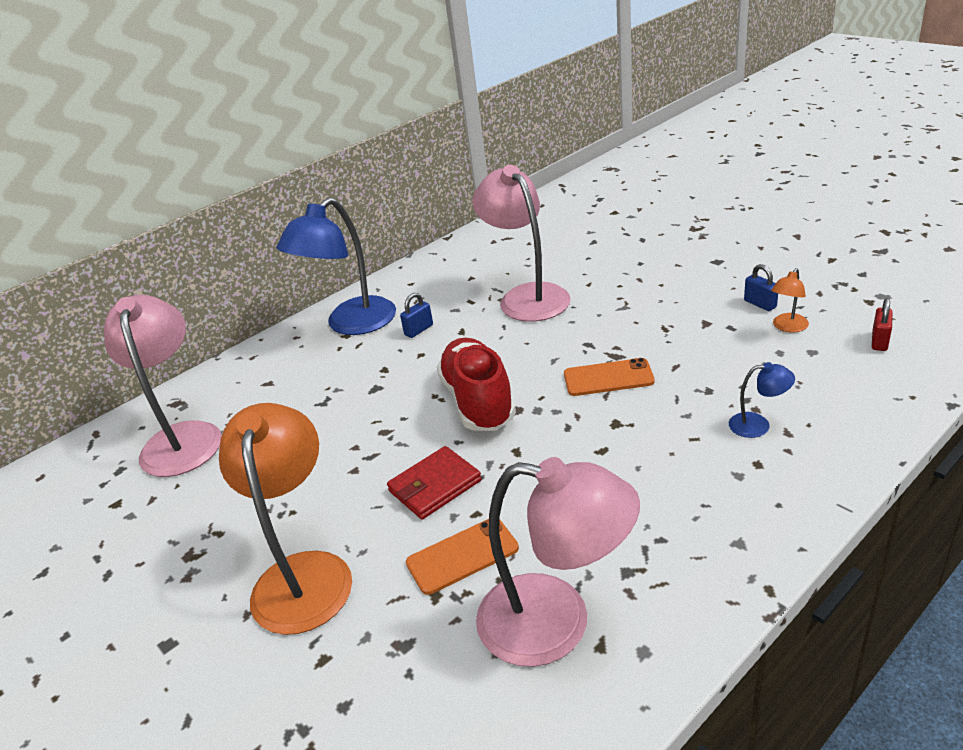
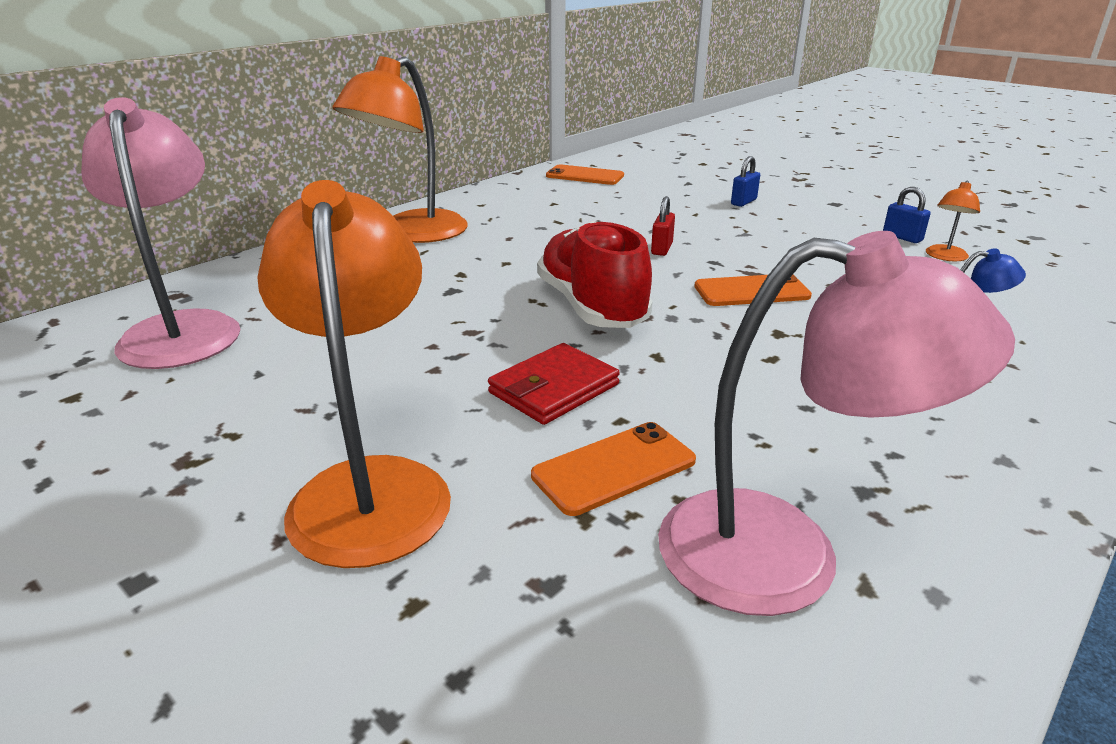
camera: 10 degrees left, 5 degrees down
(351, 324) = (412, 234): blue lamp -> orange lamp
(419, 330) = (499, 242): blue padlock -> blue padlock (743, 202)
(504, 238) = (585, 176): none -> orange phone
(527, 296) = (625, 220): pink lamp -> none
(879, 341) = (1058, 272): red padlock -> red padlock (662, 249)

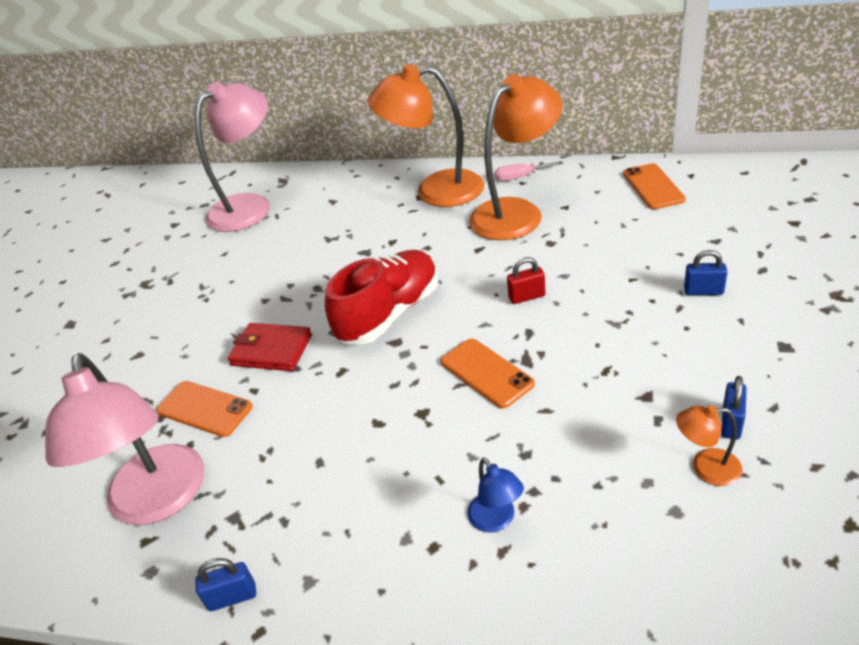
camera: 65 degrees right, 10 degrees up
(370, 486) = (151, 341): orange lamp -> orange lamp (516, 212)
(471, 202) = (520, 177): none -> pink screwdriver
(1014, 523) = (232, 597): none -> blue padlock

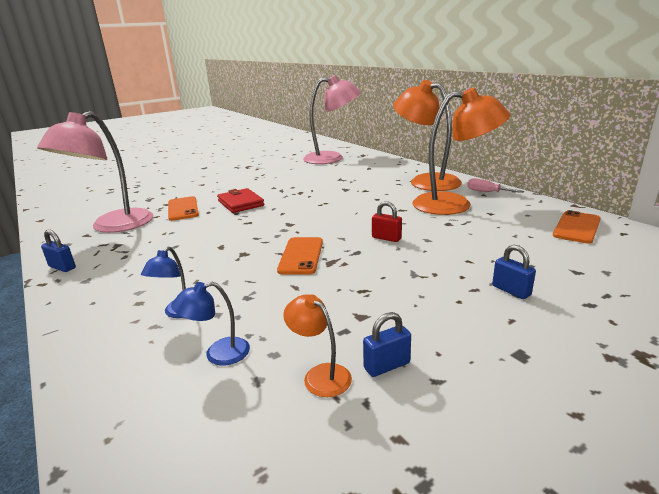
camera: 40 degrees right, 15 degrees down
(389, 313) = (308, 213): red shoe -> none
(609, 521) = (218, 354): none -> blue lamp

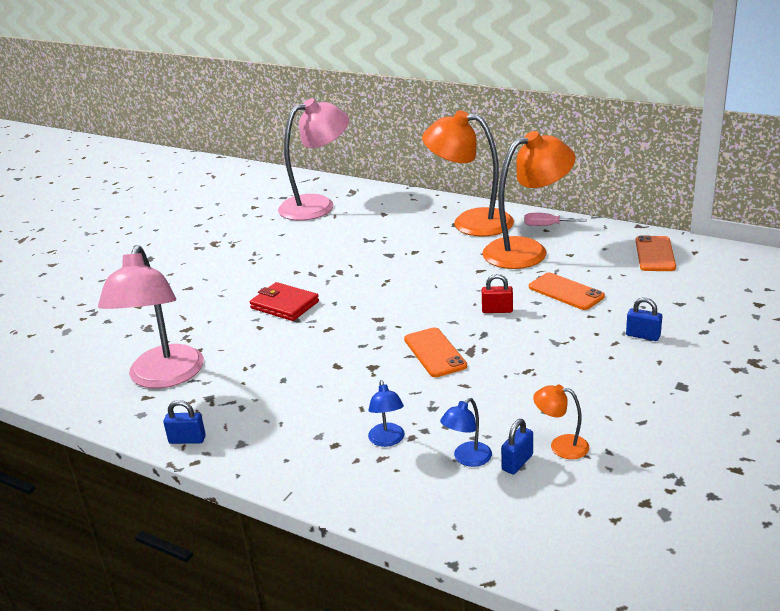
camera: 25 degrees left, 5 degrees up
(183, 209) = (219, 331): orange phone -> orange phone (566, 292)
(386, 365) = (600, 423): blue padlock -> blue padlock (517, 462)

